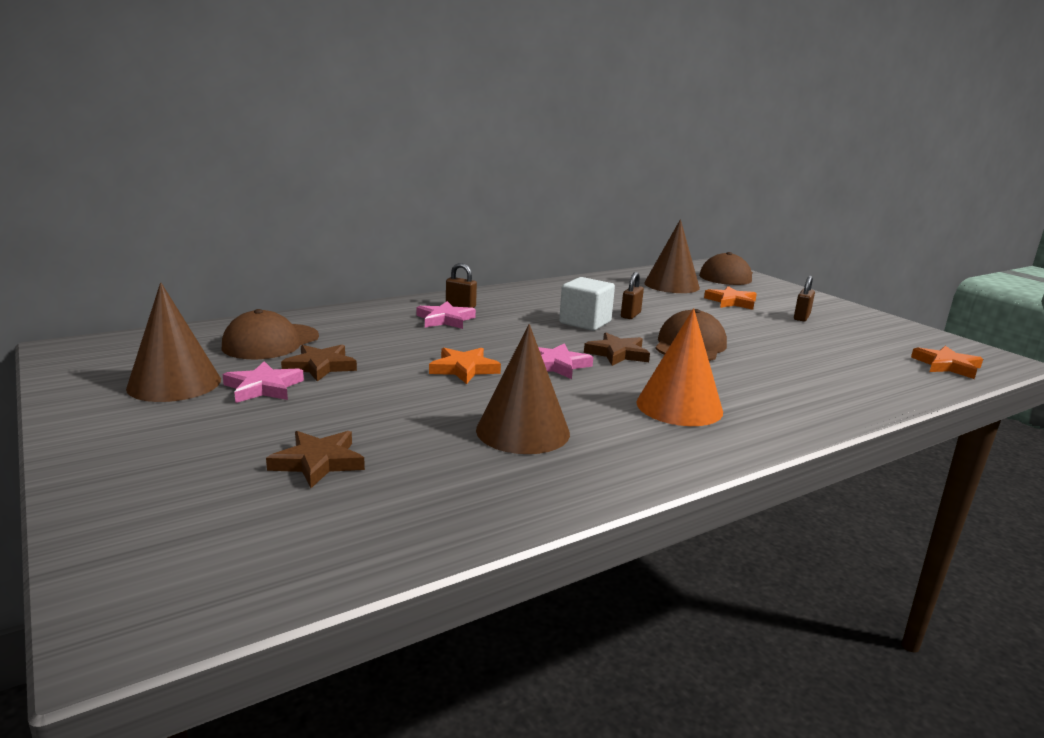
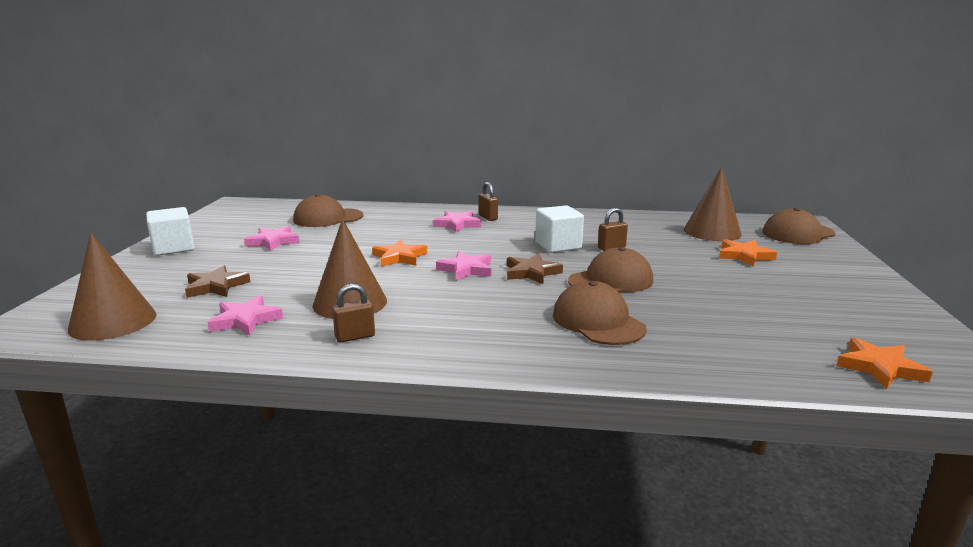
camera: 40 degrees right, 0 degrees up
(121, 433) = (173, 248): none -> white cube
(174, 383) = (240, 230): brown cone -> brown cone (113, 322)
(320, 366) = (324, 237): brown star -> none
(453, 487) = (245, 320): none -> pink star
(679, 407) = (491, 320): orange cone -> none
(751, 383) = (598, 321): none -> brown cap
(801, 317) = (796, 284): brown padlock -> brown padlock (355, 337)

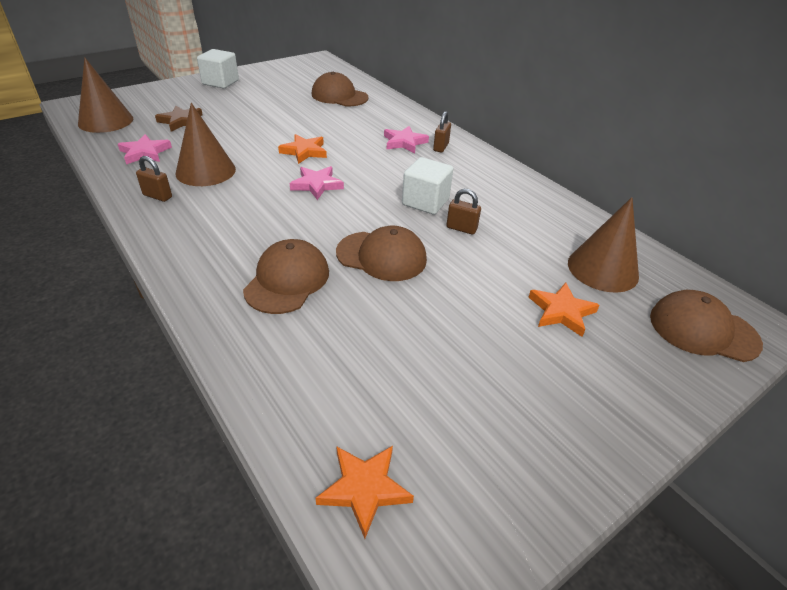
camera: 45 degrees right, 20 degrees up
(273, 242) = (271, 101): pink star -> none
(531, 272) = (348, 213): brown star -> none

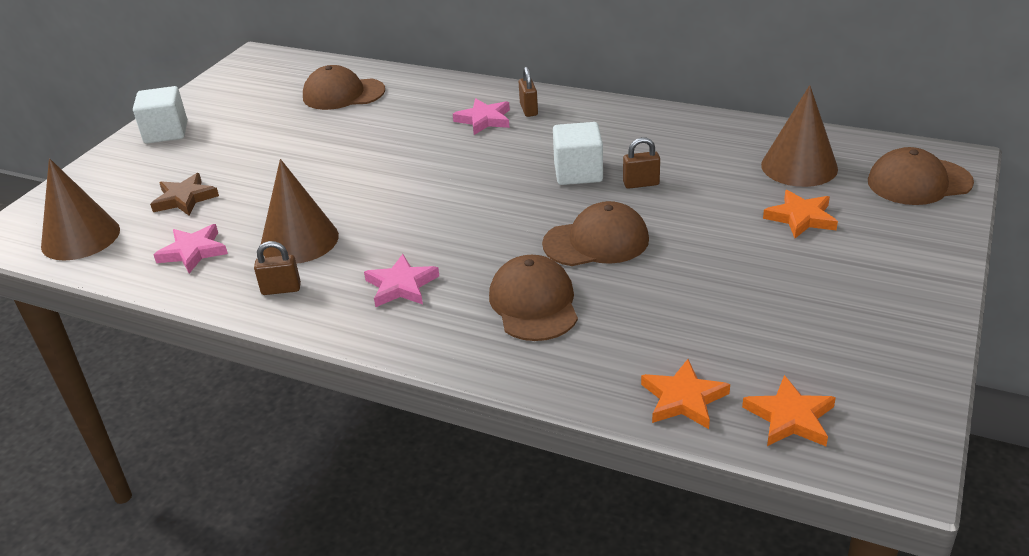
camera: 25 degrees left, 5 degrees down
(304, 151) = (386, 173): orange star -> orange star (683, 399)
(317, 185) = (446, 203): pink star -> pink star (401, 285)

